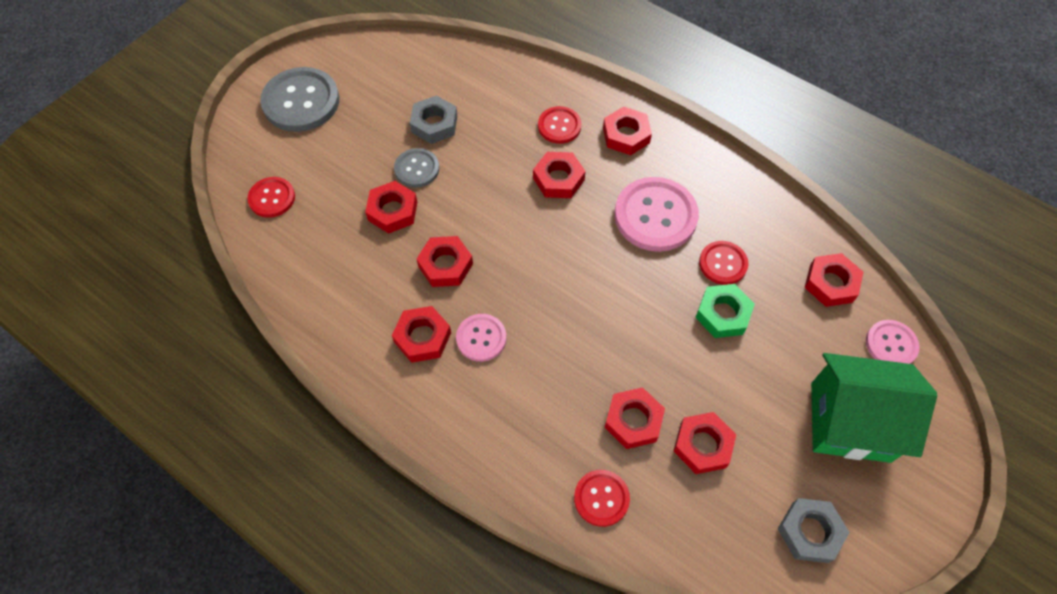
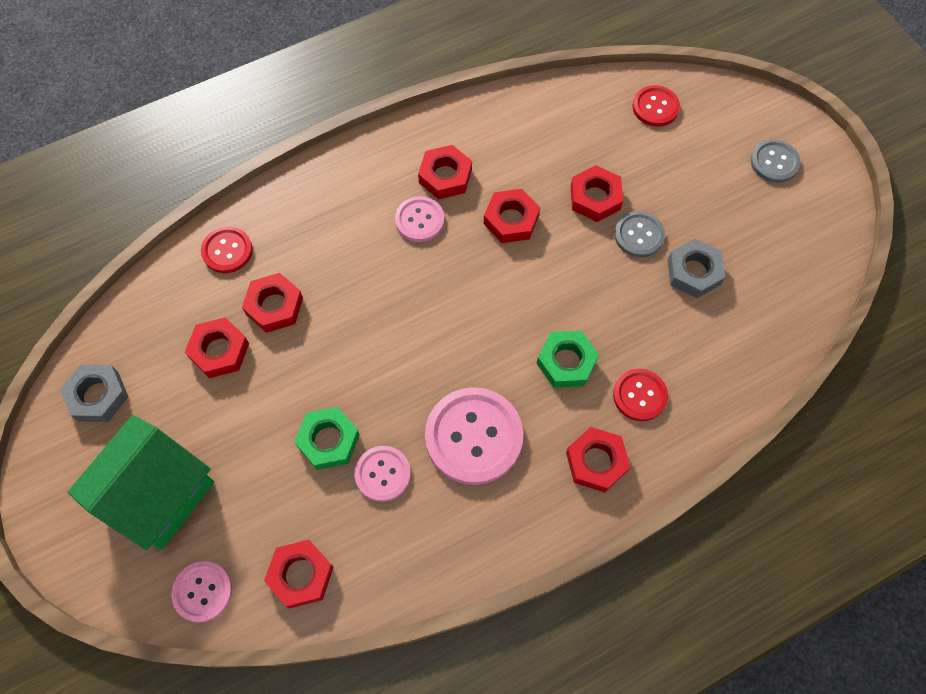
camera: 115 degrees right, 5 degrees up
(301, 101) = (774, 162): grey button -> grey button, size x0.56
(558, 179) = (566, 362): red nut -> green nut
(723, 263) = (383, 474): red button -> pink button

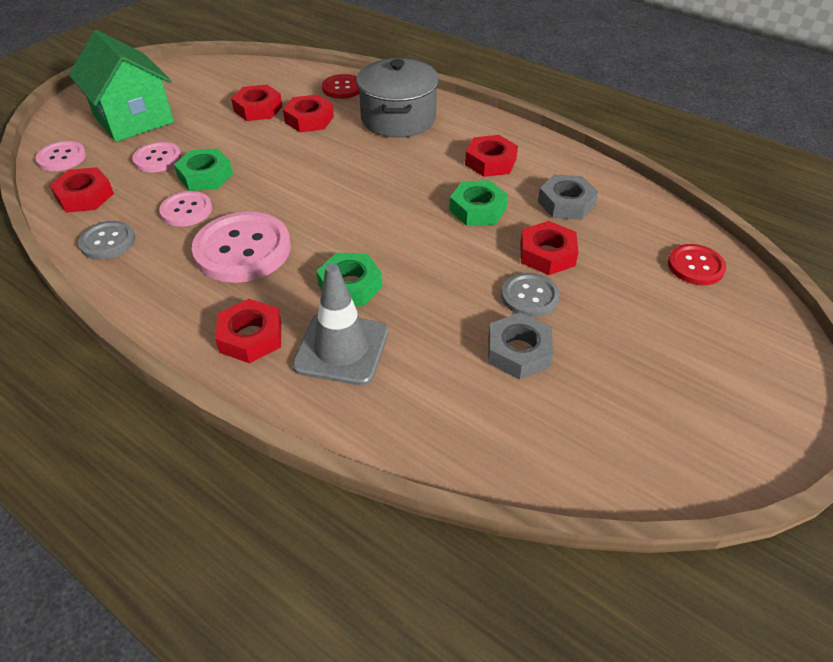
camera: 65 degrees right, 20 degrees down
(98, 396) = (199, 76): grey nut -> grey nut (566, 203)
(159, 494) = (133, 119): green house -> green house turned 45 degrees clockwise
(324, 222) = (398, 119): none -> grey pot
(419, 220) = (436, 161): pink button -> pink button (157, 159)
(511, 220) = (478, 209): red nut -> green nut
(639, 395) = (341, 349): red button -> grey traffic cone
(774, 162) = (726, 384): grey button -> grey button (108, 242)

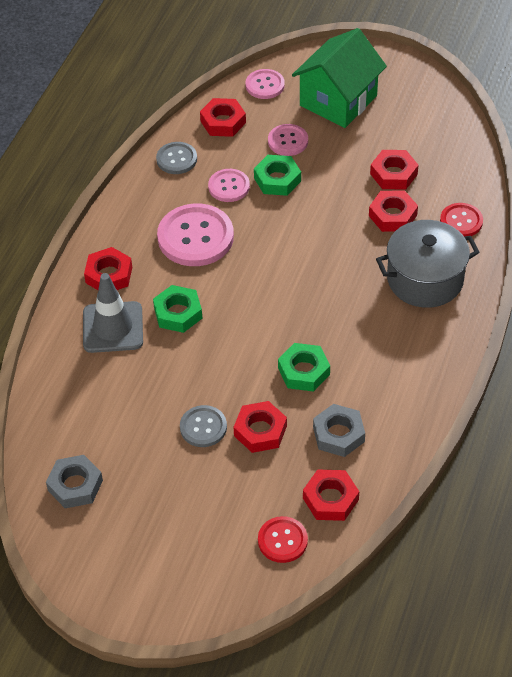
camera: 75 degrees right, 5 degrees up
(490, 162) = (381, 366): red nut -> red nut (330, 499)
(518, 352) = (141, 430): grey nut -> grey nut (75, 485)

